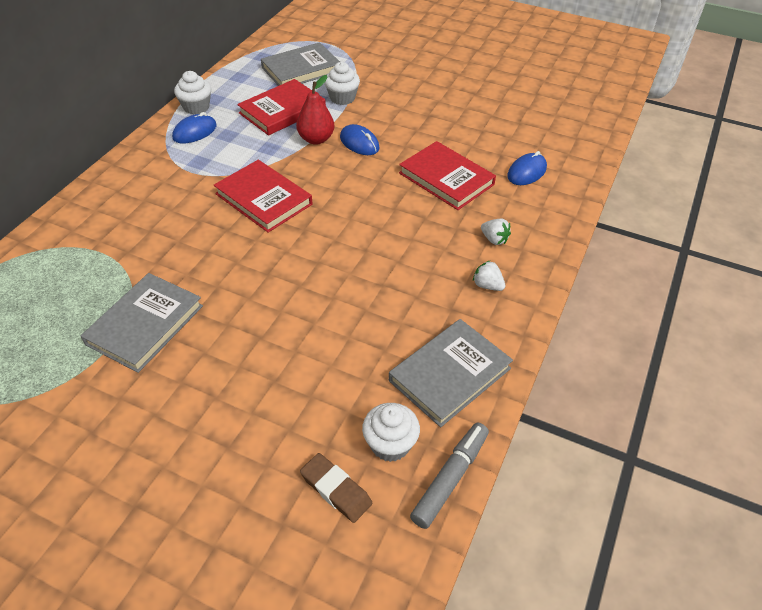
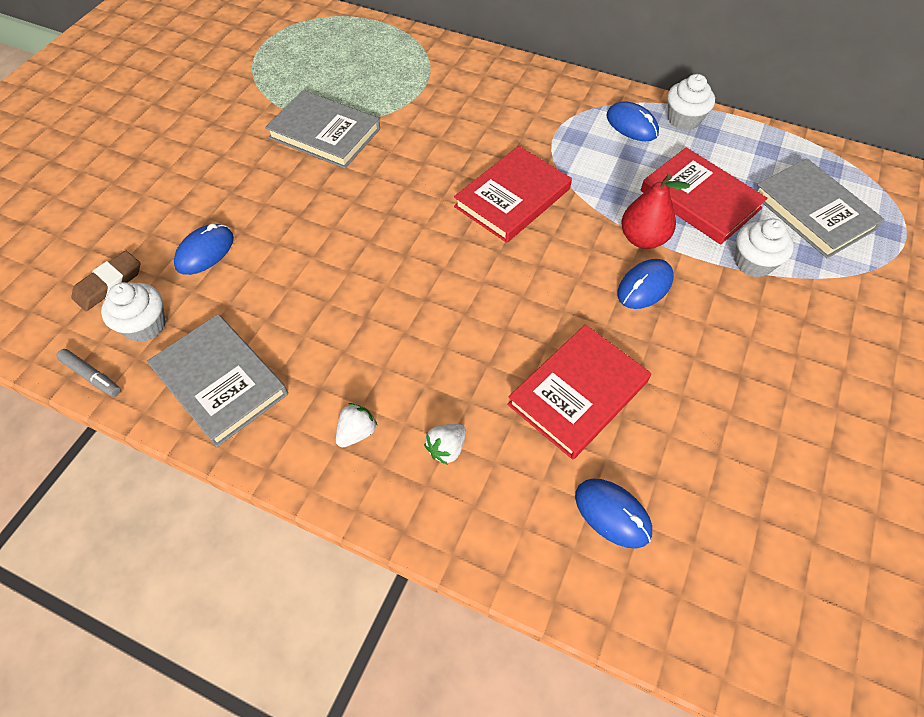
camera: 90 degrees right, 10 degrees up
(299, 408) = (205, 252): none -> blue mouse
(450, 478) = (92, 376): grey marker -> grey marker, size x0.63

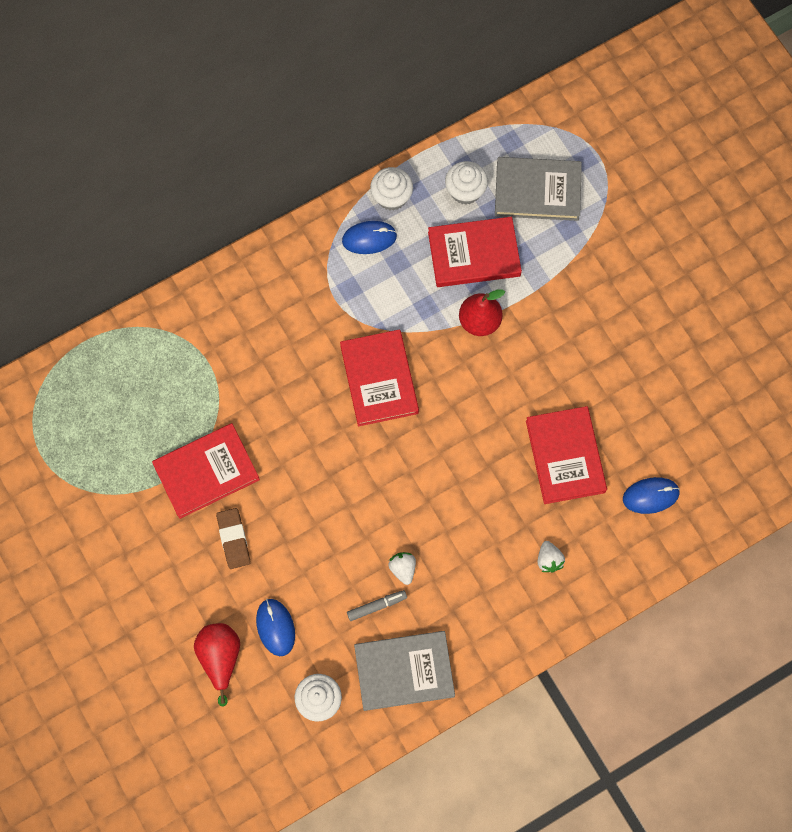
camera: 55 degrees left, 15 degrees up
(92, 376) = (341, 753): grey marker -> grey marker (377, 606)
(109, 284) = (259, 710): brown eraser -> brown eraser (233, 539)
(149, 228) = (220, 658): none -> red pear
(324, 133) = (206, 472): grey book -> red book
(356, 432) = (501, 606): white strawberry -> white strawberry (403, 569)
(644, 286) = (518, 353): blue mouse -> none
(753, 263) = (548, 269): white cupcake -> white cupcake (465, 191)

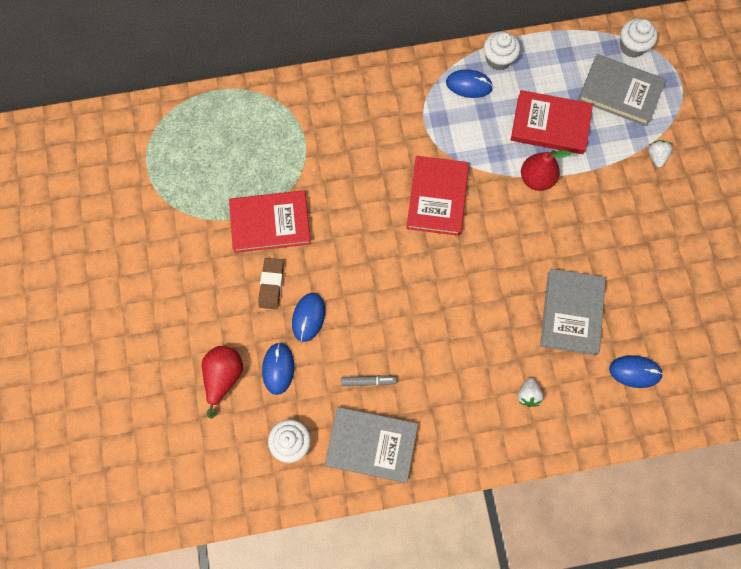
camera: 20 degrees right, 0 degrees up
(287, 561) = (308, 317): none -> blue mouse
(403, 569) = (401, 358): white strawberry -> white strawberry (656, 157)
(465, 191) = (560, 73): white cupcake -> white cupcake (632, 46)
(565, 456) = (571, 313): red book -> grey book

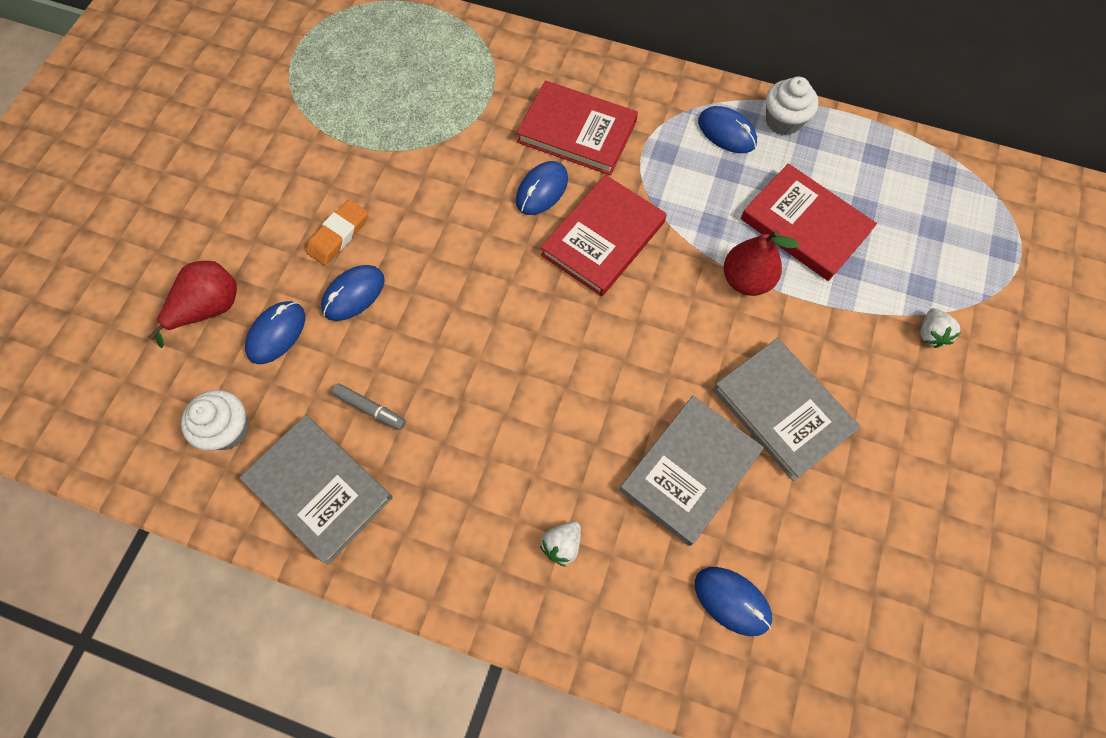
camera: 30 degrees right, 5 degrees down
(270, 223) = (386, 168): red book -> red book (577, 132)
(271, 284) = (338, 235): brown eraser -> orange eraser
(379, 185) = (542, 190): none -> blue mouse
(620, 92) = (924, 232): grey book -> grey book (782, 410)
(632, 46) = (974, 186): white cupcake -> none
(656, 157) = (930, 334): white strawberry -> white strawberry turned 150 degrees clockwise

